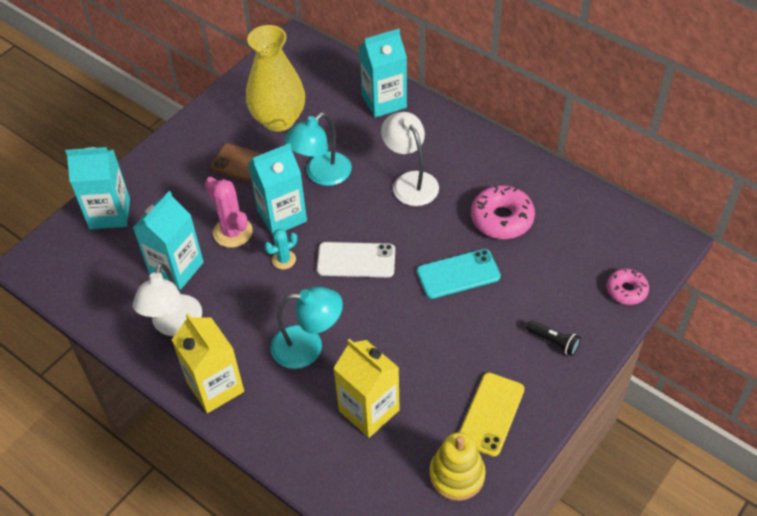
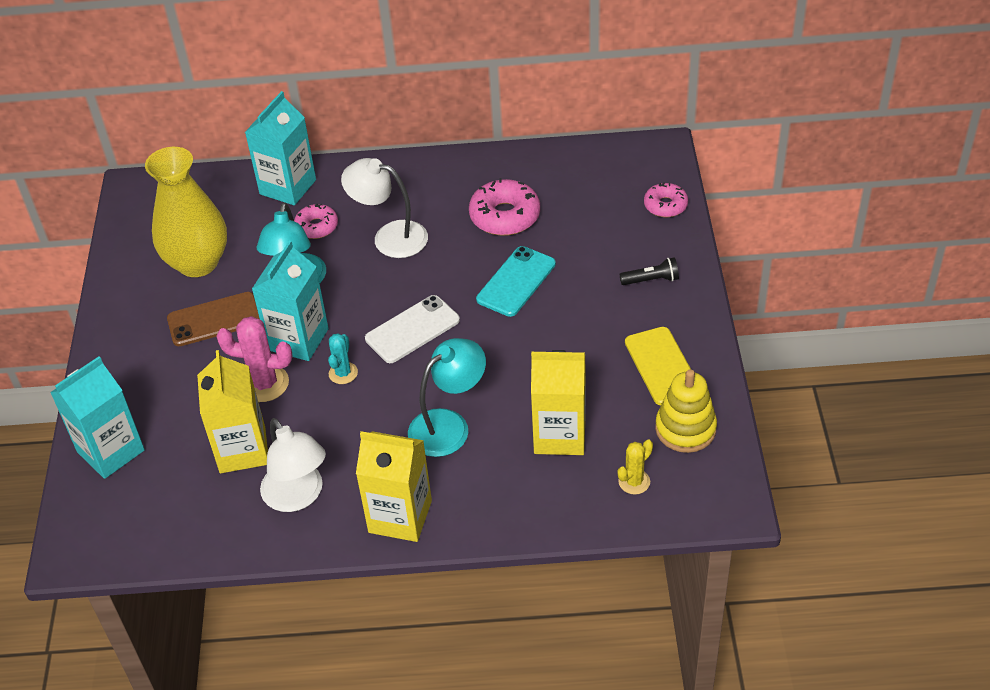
camera: 40 degrees left, 5 degrees down
(176, 268) = (242, 450): turquoise carton -> yellow carton
(373, 142) = (317, 226): none -> pink donut
(381, 485) = (634, 482): none -> yellow cactus

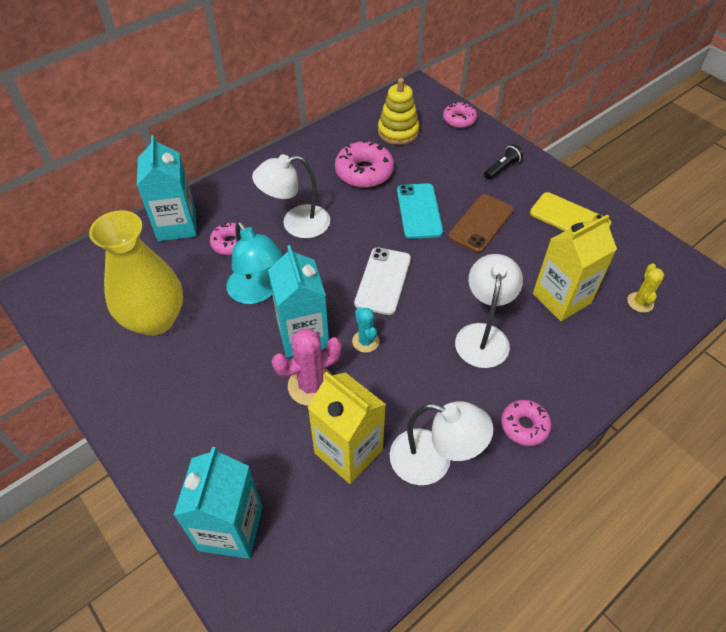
camera: 40 degrees left, 5 degrees up
(214, 319) = (215, 357): brown phone -> brown phone (481, 223)
(400, 516) = (524, 426): yellow carton -> pink donut
(449, 425) = (483, 335): turquoise lamp -> white lamp
(685, 429) = (628, 250): yellow stacking toy -> yellow stacking toy (398, 132)

